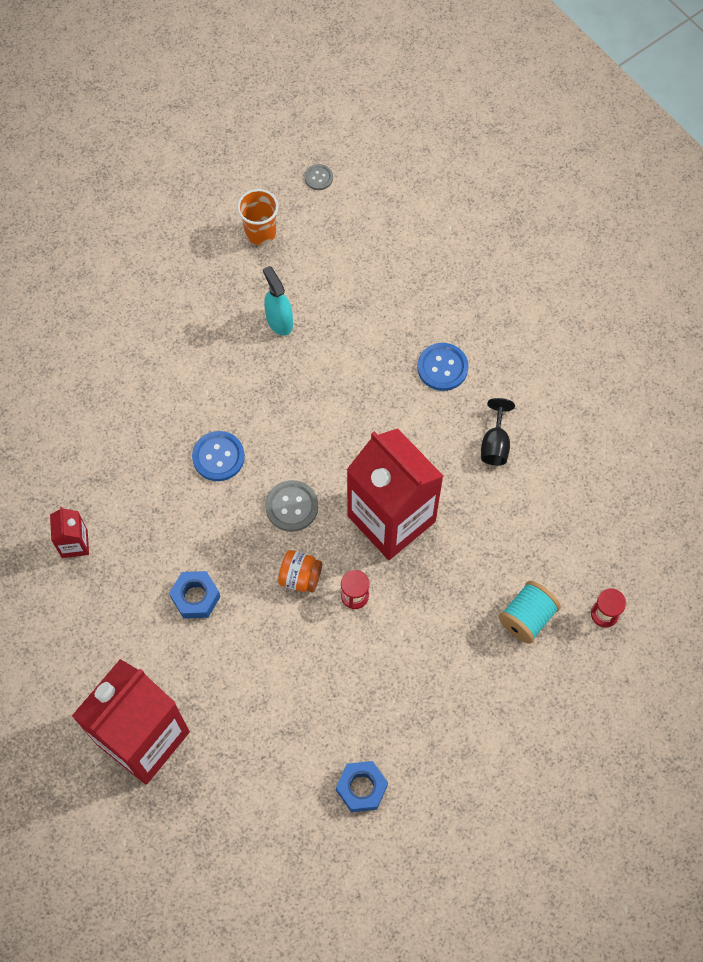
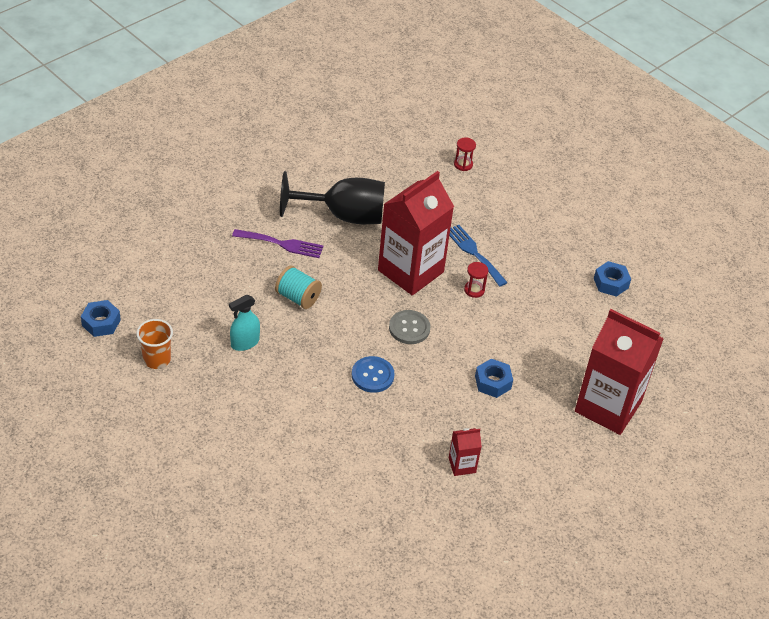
camera: 100 degrees left, 20 degrees down
(300, 577) = (465, 321): orange jar -> none
(318, 178) = (101, 323): grey button -> blue nut
(424, 605) = (474, 253): none -> blue fork
(442, 368) = (282, 244): blue button -> purple fork
(495, 444) = (343, 216): black goblet -> black goblet, size x2.19
(527, 618) = (473, 201): turquoise spool -> turquoise spool (298, 297)

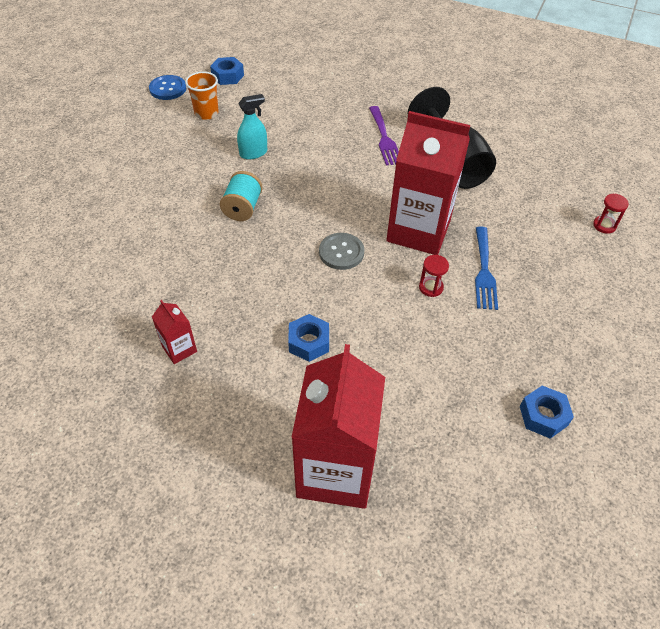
camera: 70 degrees right, 5 degrees up
(245, 343) = (253, 153): turquoise spray bottle -> turquoise spray bottle turned 120 degrees clockwise
(298, 297) = (327, 167): turquoise spool -> turquoise spool (242, 208)
(372, 375) = (263, 244): blue button -> blue button (168, 89)
(474, 253) = (484, 271): blue fork -> blue fork turned 150 degrees clockwise

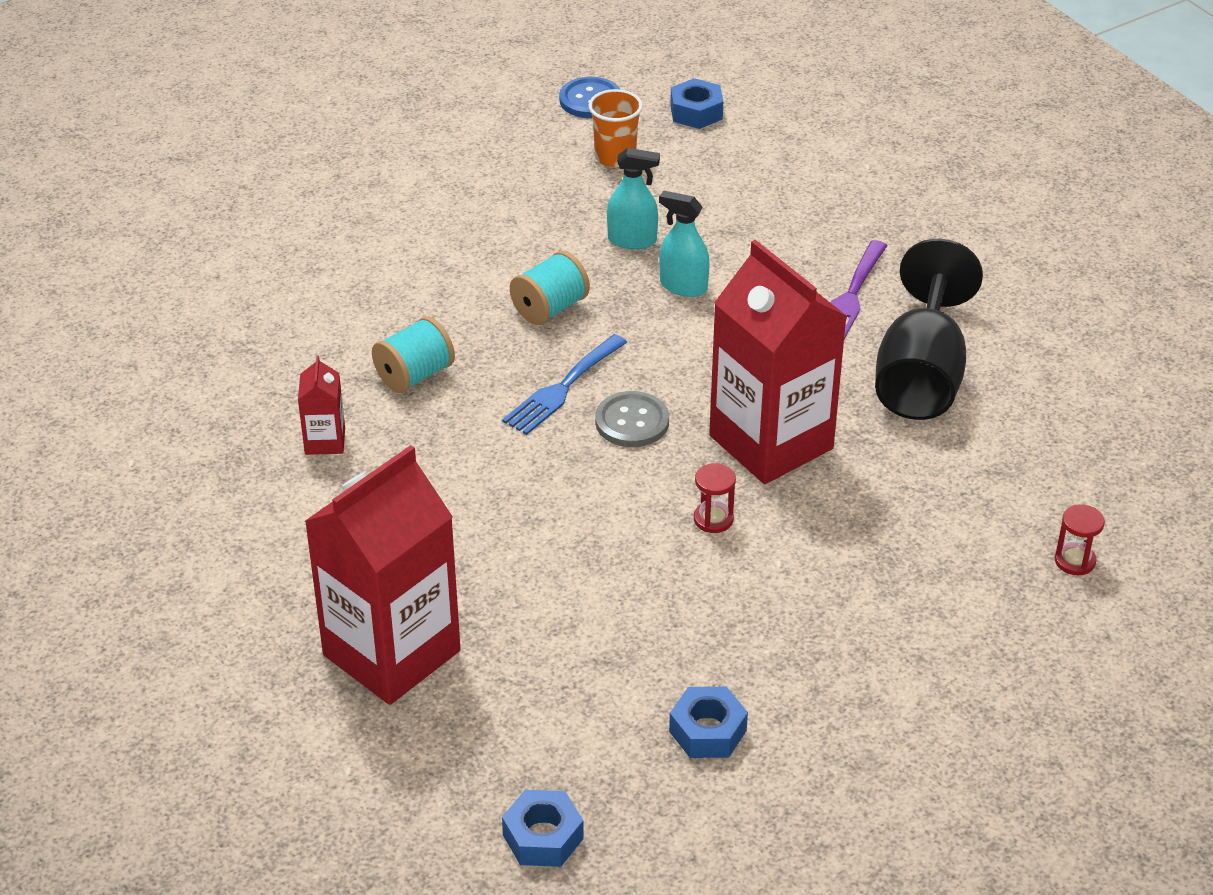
camera: 35 degrees right, 10 degrees down
(200, 281) = (414, 375): none -> turquoise spool
(301, 167) = (683, 286): none -> turquoise spray bottle
(309, 342) = (487, 507): blue nut -> blue nut (543, 837)
(484, 271) = (812, 535): blue fork -> blue fork (562, 388)

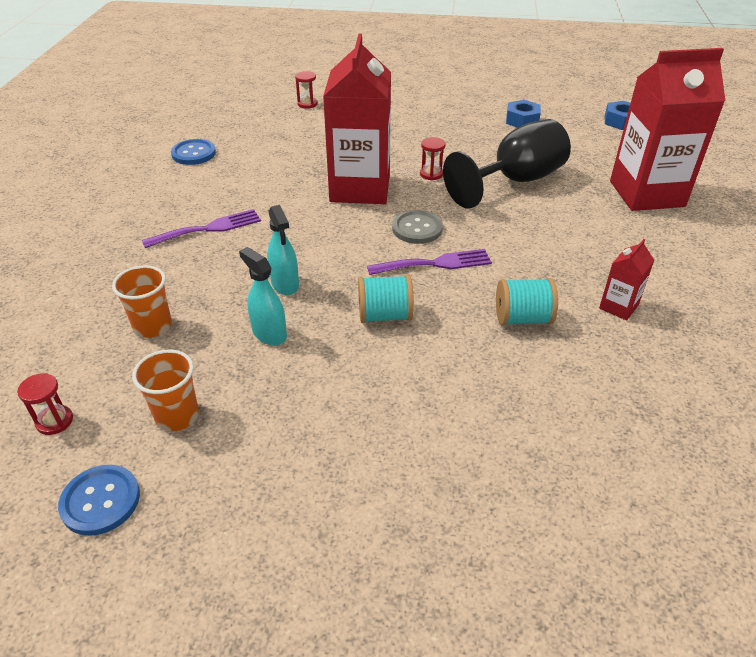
camera: 140 degrees left, 0 degrees up
(562, 388) = (435, 263): blue fork -> purple fork
(696, 112) = (54, 421): blue nut -> red hourglass
(739, 194) = (152, 326): none -> orange cup
(921, 375) = (245, 180): black goblet -> black goblet (515, 181)
(1050, 376) = (193, 153): none -> blue button

